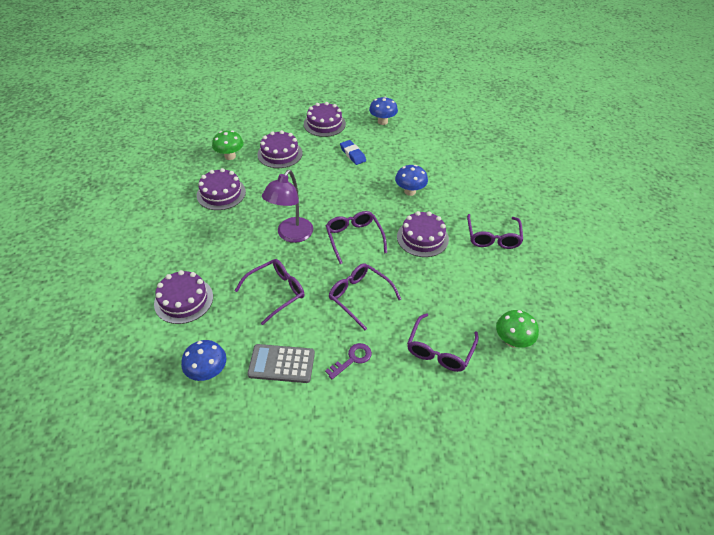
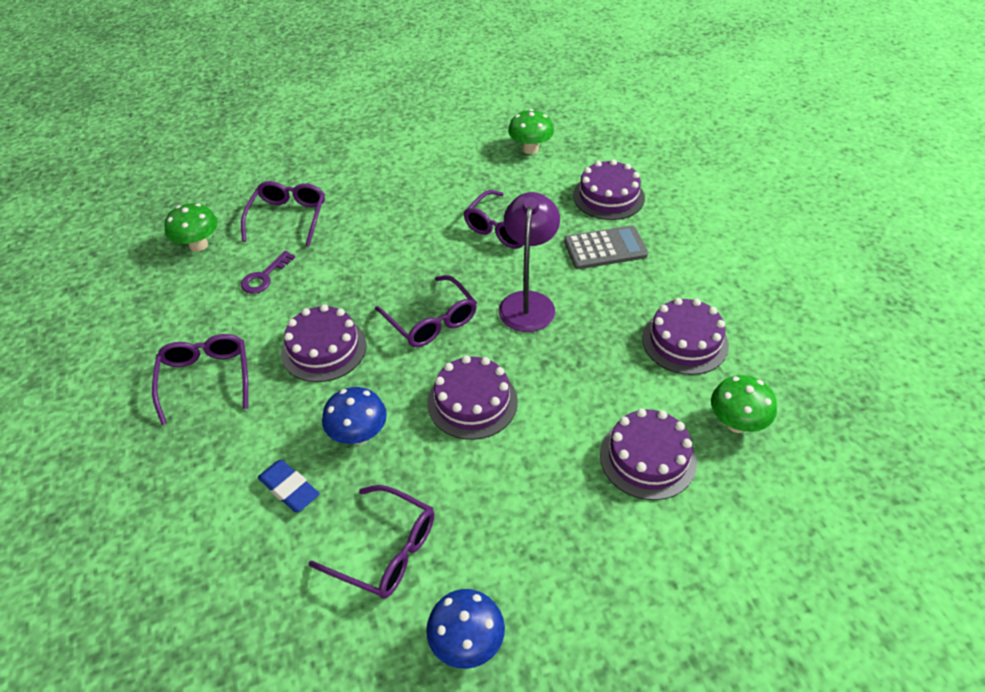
camera: 165 degrees right, 0 degrees up
(208, 372) = (530, 149): blue mushroom -> green mushroom
(281, 364) = (460, 170): grey calculator -> grey calculator (605, 248)
(324, 124) = (606, 585): purple cake -> purple cake (472, 402)
(352, 359) = (386, 189): purple key -> purple key (264, 277)
(353, 154) = (499, 501): blue eraser -> blue eraser (289, 489)
(359, 296) = (398, 248): purple glasses -> purple glasses (386, 550)

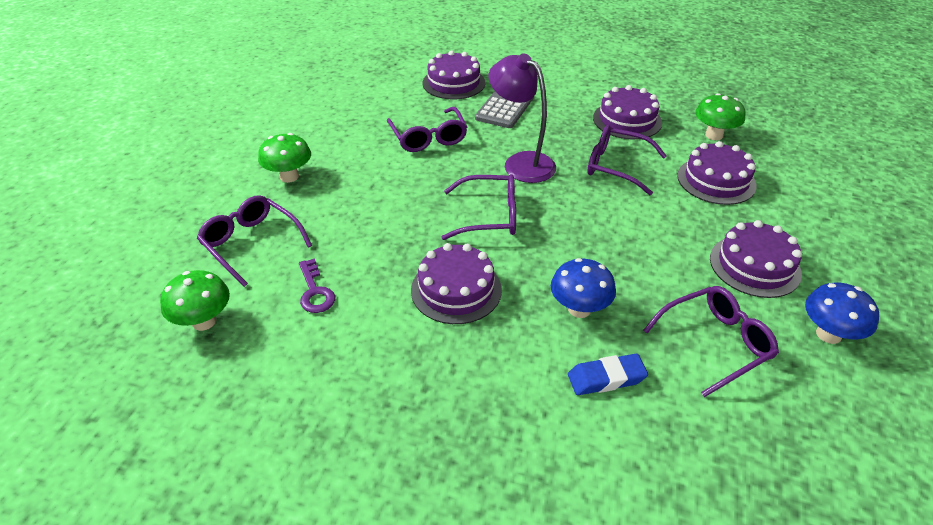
camera: 55 degrees left, 5 degrees down
(206, 378) = (411, 387): purple glasses -> purple glasses (616, 166)
(472, 402) = (598, 233): purple cake -> purple cake (755, 265)
(530, 149) = (354, 88): green mushroom -> green mushroom (289, 176)

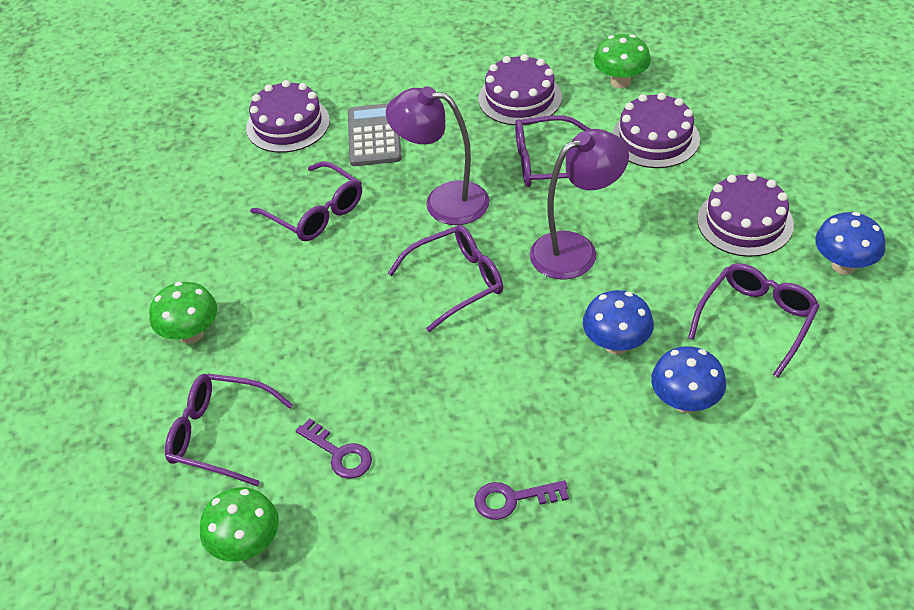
camera: 25 degrees left, 5 degrees up
(410, 384) = (513, 499): none -> purple key
(456, 289) = (484, 381): purple cake -> none
(596, 230) = (575, 249): none -> purple lamp
(606, 378) = (685, 402): blue eraser -> blue mushroom

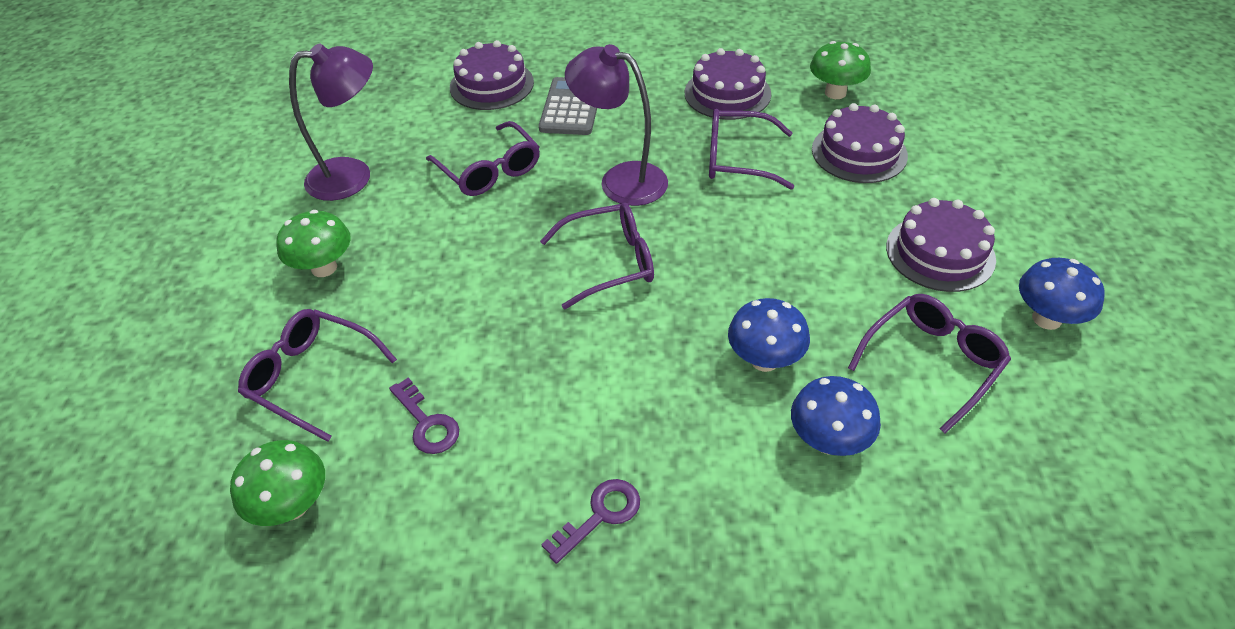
camera: 10 degrees right, 0 degrees up
(513, 499) = (600, 515): purple key -> purple key turned 135 degrees clockwise
(575, 249) = (745, 251): purple lamp -> purple lamp (353, 176)

